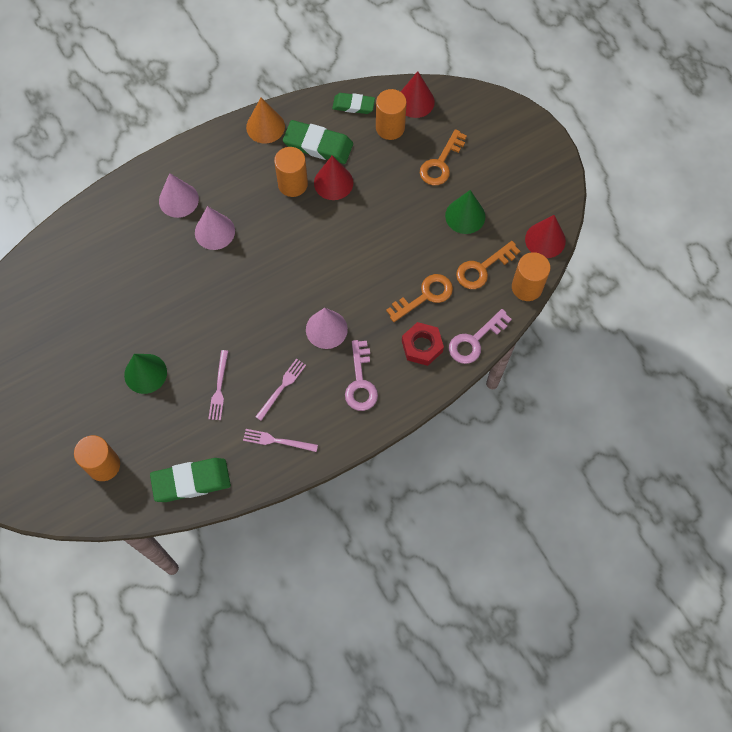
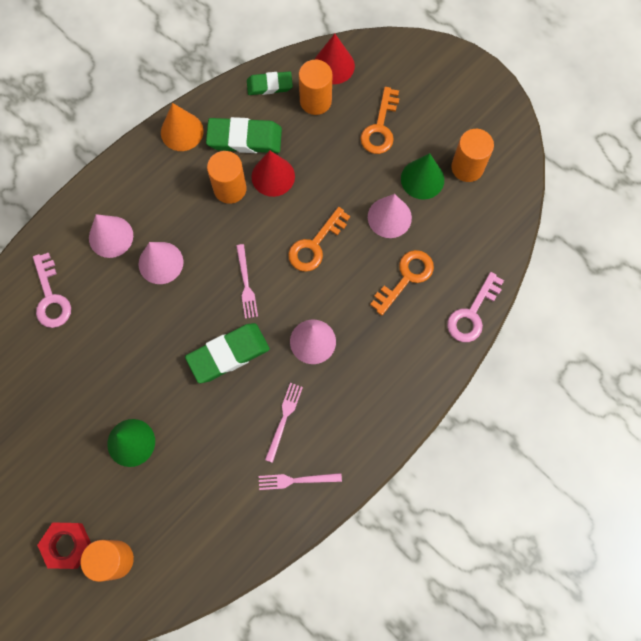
camera: 15 degrees left, 5 degrees up
(191, 481) = (216, 551): green eraser -> green eraser (228, 354)
(219, 388) = (216, 437): pink fork -> pink fork (246, 284)
(360, 382) = (366, 390): pink key -> pink key (51, 297)
(422, 346) = (419, 334): red nut -> red nut (67, 545)
(426, 241) = (389, 217): none -> pink cone
(482, 268) = (457, 232): orange key -> orange key (315, 245)
(527, 287) = (508, 241): orange cylinder -> orange cylinder (467, 167)
(545, 240) = (512, 185): red cone -> none

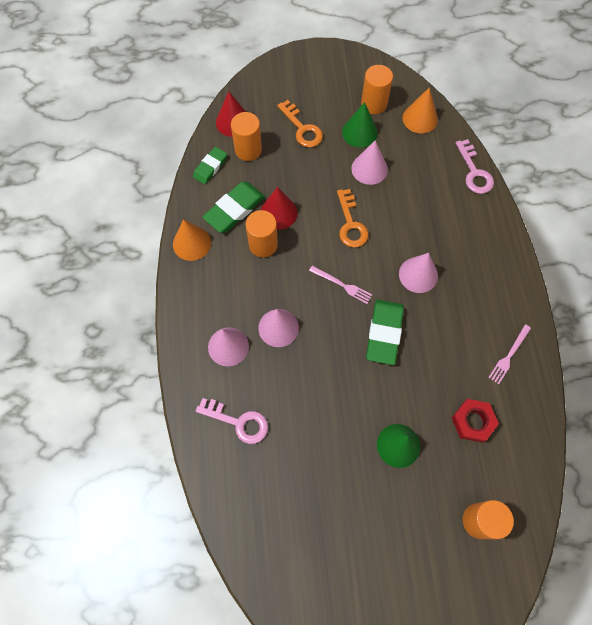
camera: 50 degrees left, 5 degrees down
(67, 545) = (443, 549): red nut -> red nut (472, 421)
(284, 419) = (459, 332): pink fork -> none
(406, 278) = (419, 190): orange key -> none
(489, 220) = (420, 118): none -> orange cone

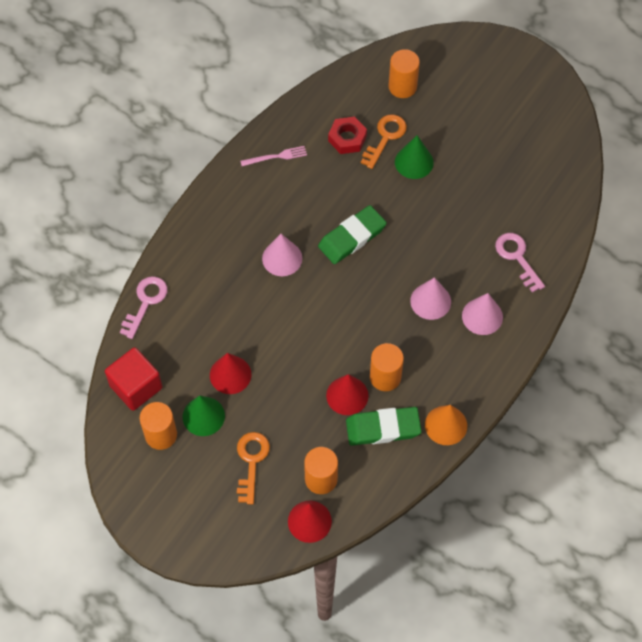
camera: 140 degrees left, 5 degrees down
(210, 167) = (371, 488): green eraser -> none
(342, 285) = (350, 295): pink fork -> none
(350, 224) = (295, 339): orange key -> orange key (385, 137)
(369, 169) = (230, 374): pink cone -> red cone
(420, 118) = (136, 387): orange cone -> red cube

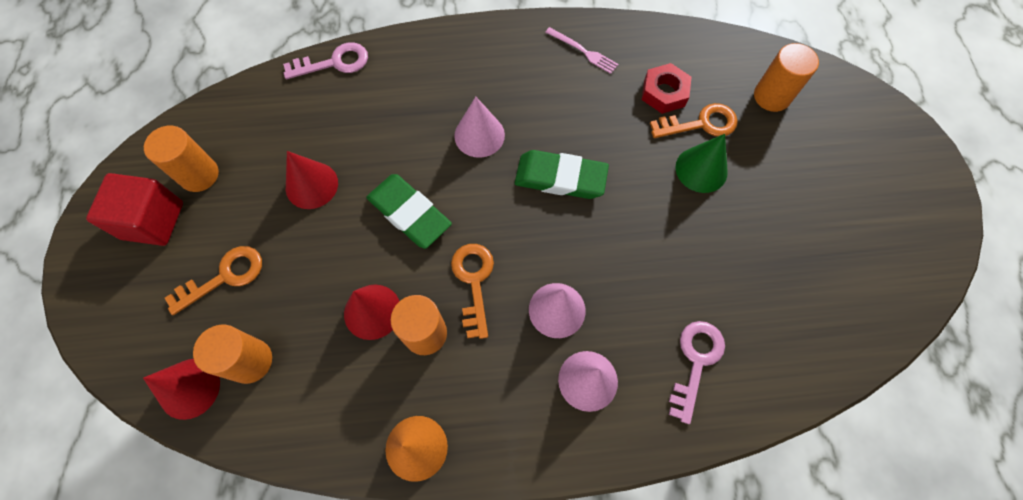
camera: 50 degrees right, 5 degrees up
(136, 387) = (237, 118): red cube -> red cube (153, 221)
(203, 416) = (247, 196): green cone -> none
(376, 330) = (474, 282): none -> orange key
(383, 428) = (360, 379): green eraser -> green eraser (409, 213)

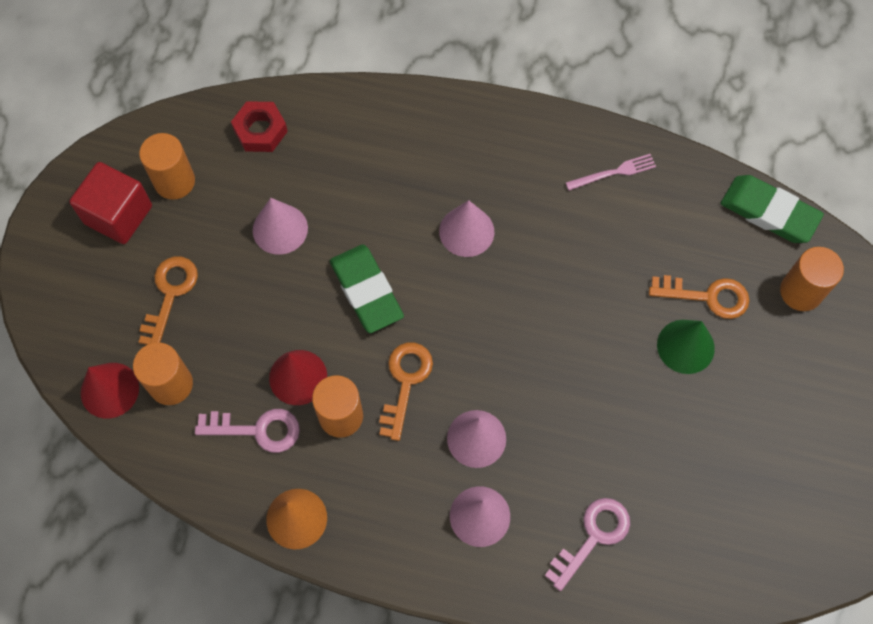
camera: 20 degrees right, 0 degrees up
(224, 277) = (170, 294): orange key -> orange key turned 60 degrees counterclockwise
(311, 185) = (280, 229): red cone -> pink cone
(334, 63) = (344, 101): pink key -> pink key (257, 429)
(560, 178) = (533, 305): green eraser -> green eraser (769, 212)
(583, 51) = (614, 172): pink fork -> pink fork turned 75 degrees counterclockwise
(664, 93) = (682, 249): red nut -> red nut (260, 131)

